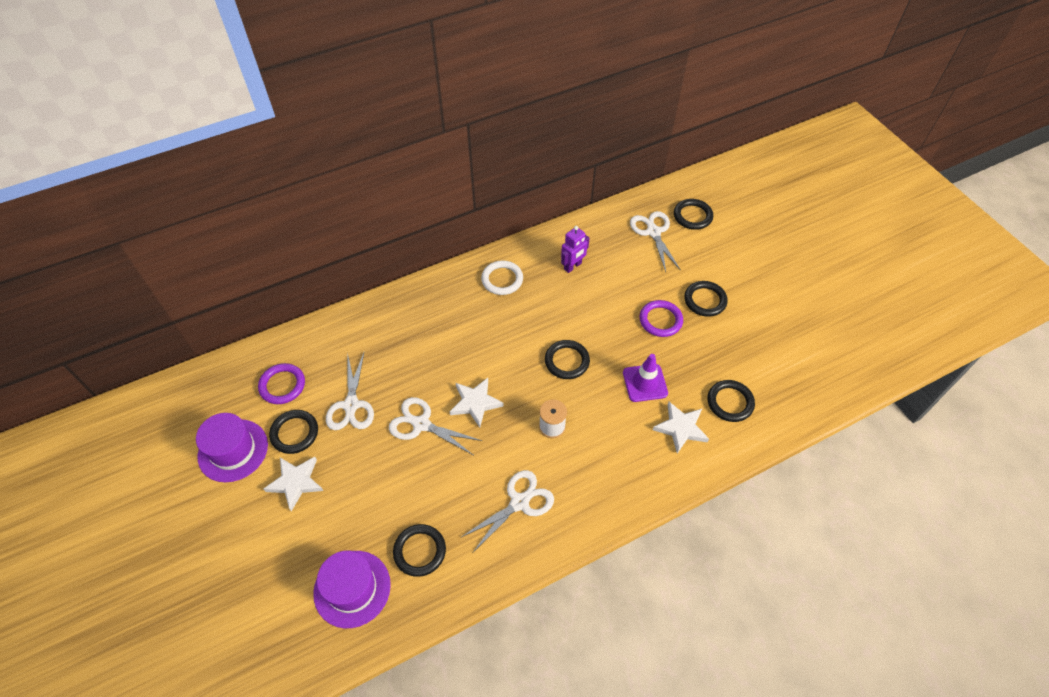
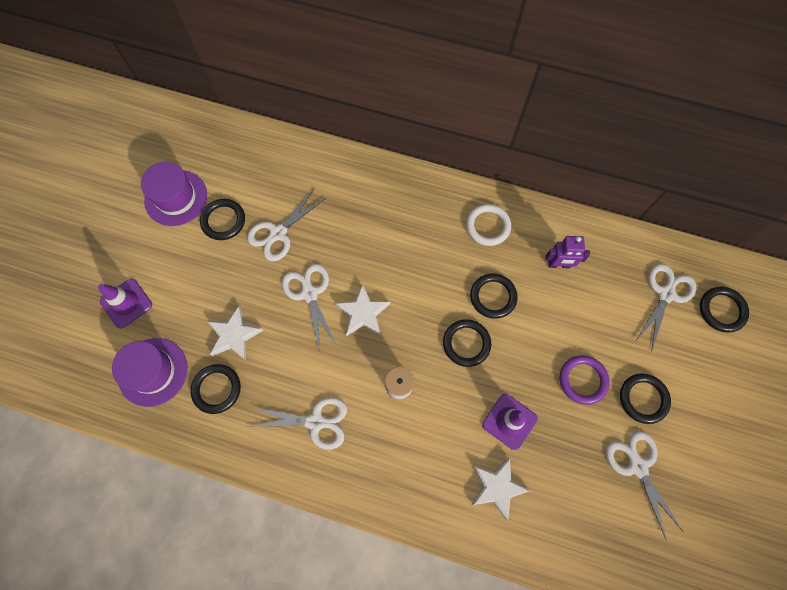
camera: 45 degrees right, 15 degrees up
(272, 561) = (126, 303): none -> purple traffic cone
(282, 385) = (249, 175): purple ring -> none
(296, 482) = (190, 259): white star -> white star (234, 335)
(730, 402) = (563, 507): black ring -> black ring (493, 297)
(743, 340) = (637, 466): none -> white scissors

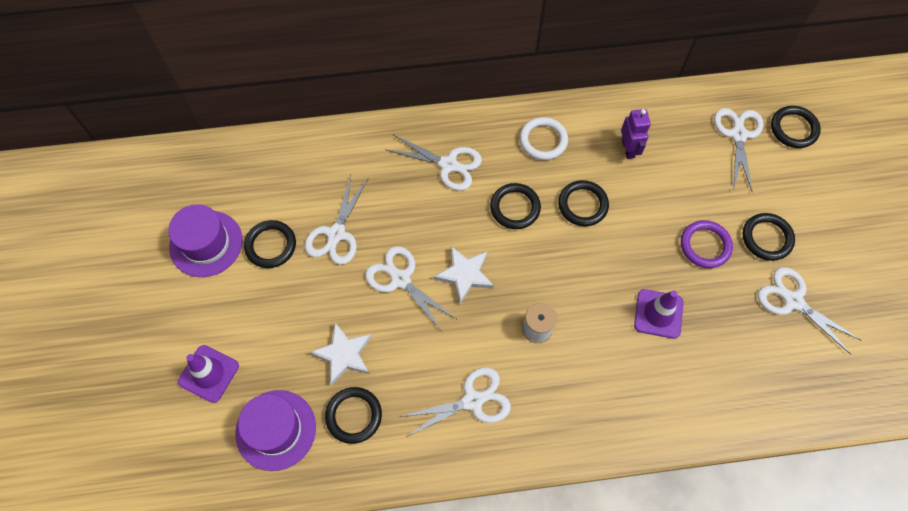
camera: 25 degrees left, 5 degrees down
(397, 214) = (448, 165): none -> white scissors
(466, 343) = (580, 259): black ring -> black ring (515, 208)
(497, 487) = (679, 380): white star -> none
(558, 264) = (628, 149): purple robot -> purple robot turned 75 degrees counterclockwise

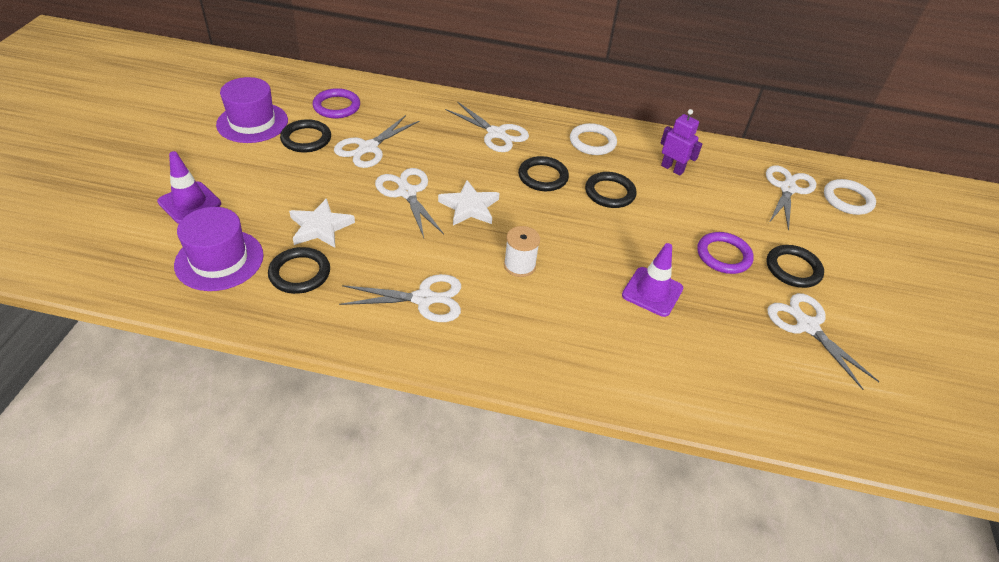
camera: 15 degrees right, 20 degrees down
(276, 187) = (337, 106): none -> purple ring
(628, 149) = (672, 169): purple robot -> purple robot turned 60 degrees counterclockwise
(793, 129) = (847, 200): black ring -> white ring

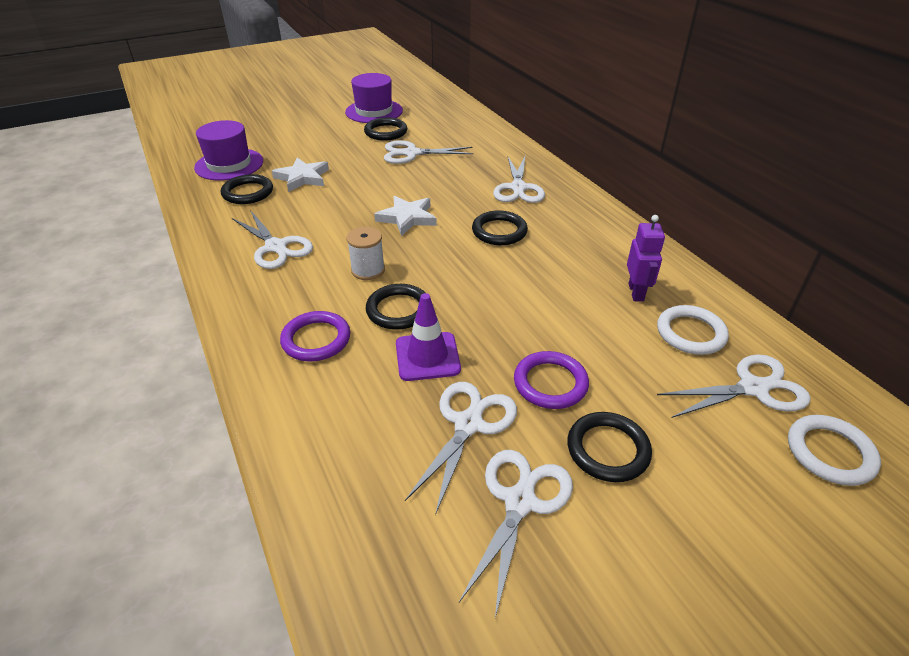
camera: 55 degrees right, 5 degrees down
(189, 203) = (269, 133): purple traffic cone -> none
(337, 106) = (438, 124): purple ring -> purple ring (316, 339)
(407, 192) = (385, 188): white scissors -> white scissors (468, 424)
(592, 142) = (592, 233): white ring -> white ring (690, 333)
(610, 193) = (535, 273): black ring -> black ring (398, 310)

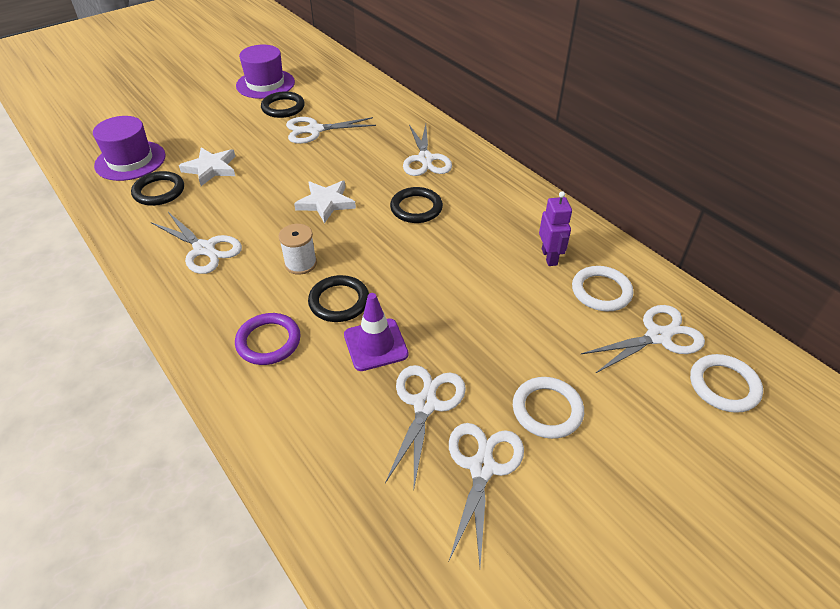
camera: 10 degrees left, 5 degrees up
(550, 383) = (489, 355): purple ring -> none
(608, 449) = (547, 410): black ring -> white ring

